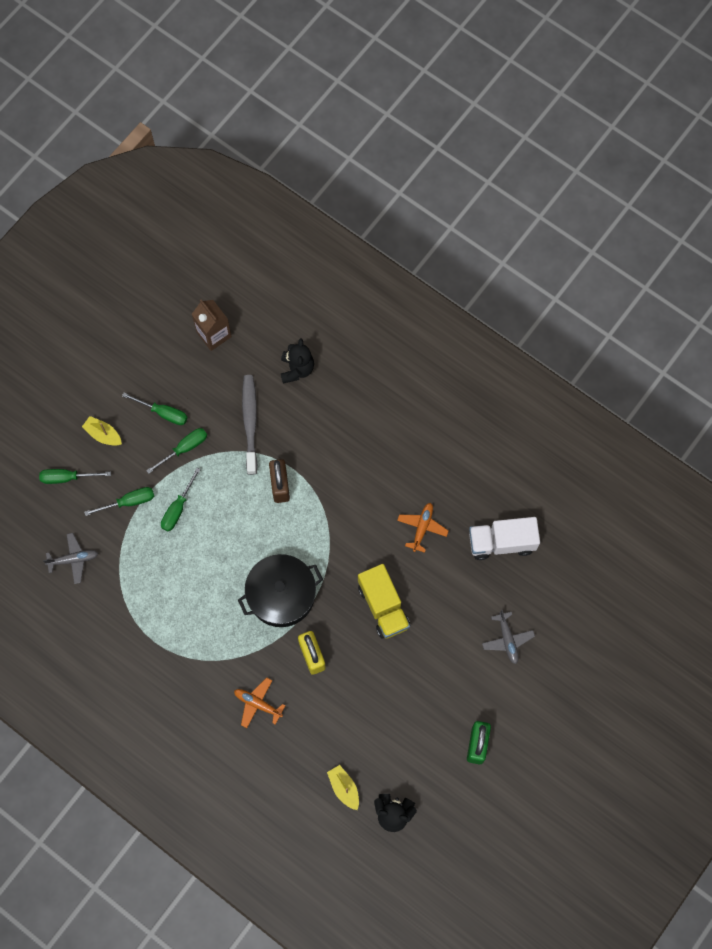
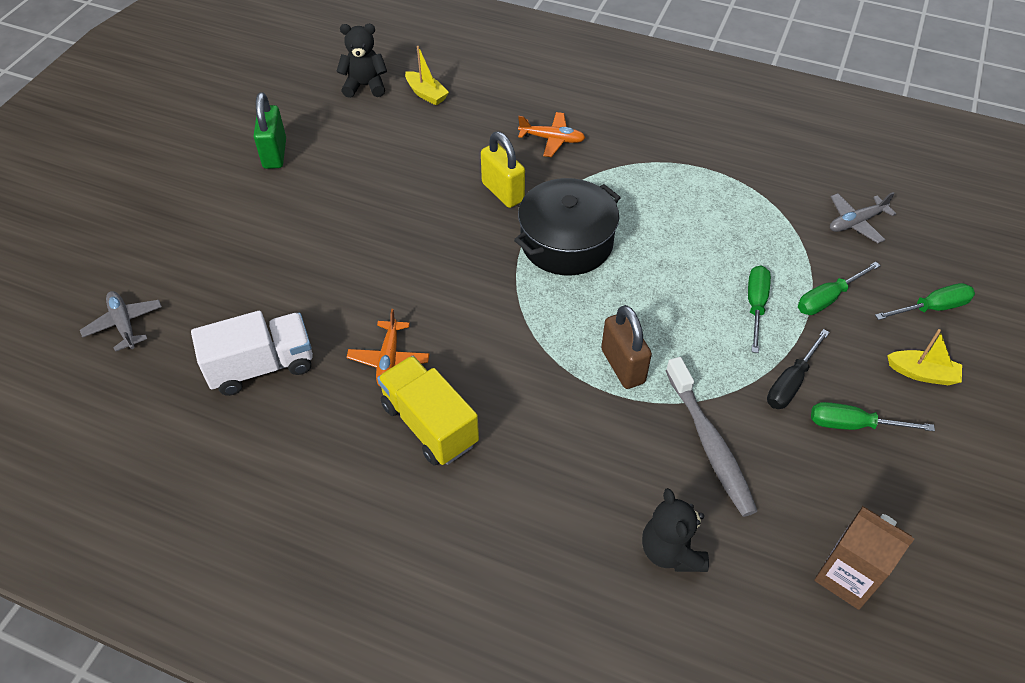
camera: 165 degrees right, 20 degrees down
(184, 448) = (791, 383): green screwdriver -> black screwdriver
(383, 606) = (424, 257): yellow truck -> yellow truck (429, 424)
(507, 640) = (244, 257): grey plane -> grey plane (124, 324)

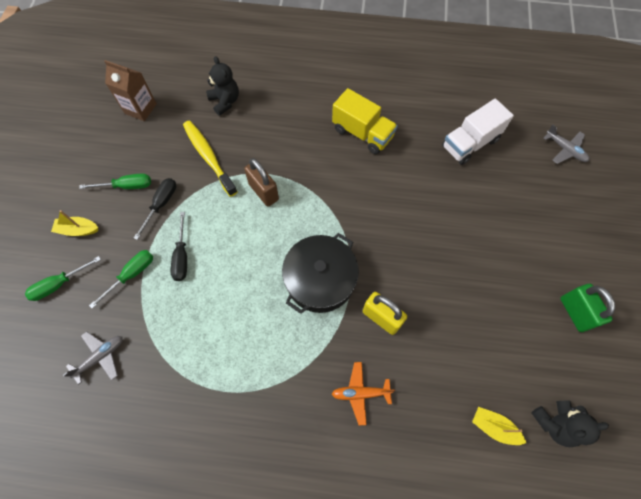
camera: 165 degrees right, 15 degrees up
(389, 359) = (401, 164): orange plane -> none
(710, 444) = (208, 157): grey toothbrush -> yellow toothbrush
(755, 306) = (182, 256): green screwdriver -> black screwdriver

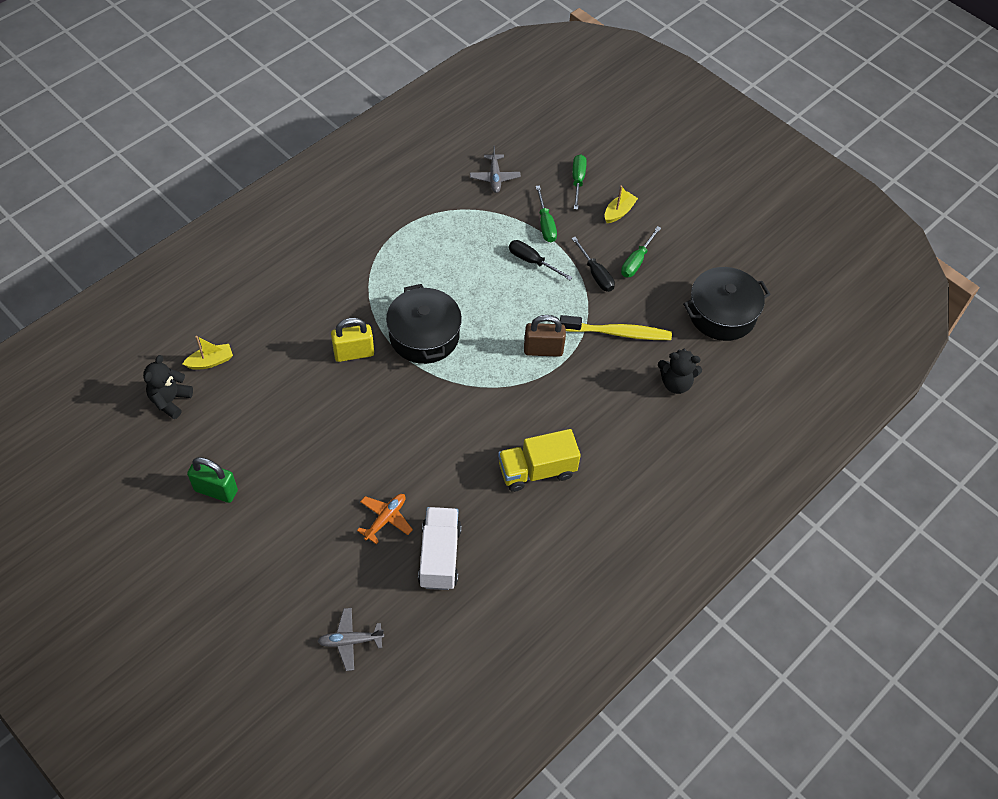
camera: 125 degrees right, 10 degrees down
(140, 109) = (722, 314): brown carton -> black pot
(360, 393) = (317, 301): orange plane -> orange plane (385, 519)

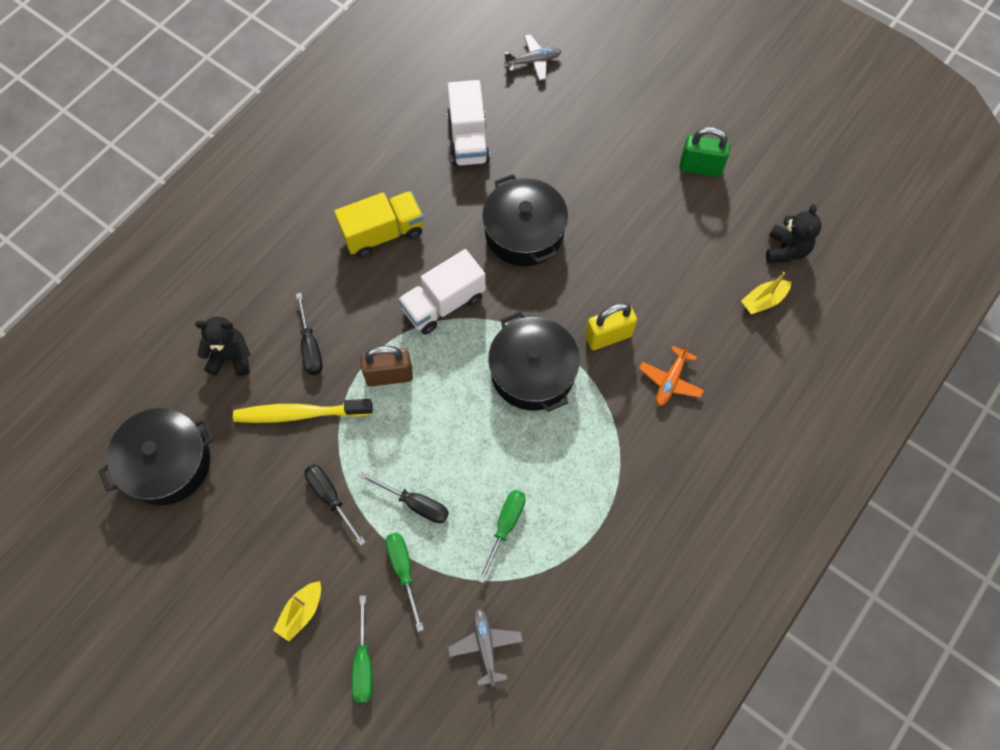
camera: 175 degrees right, 10 degrees up
(385, 519) = (527, 165): orange plane -> orange plane (670, 381)
(404, 452) = (524, 232): none -> black pot
(489, 400) = (443, 303): none -> white truck
(608, 382) = (310, 346): none -> black screwdriver
(636, 261) = (276, 528): green screwdriver -> green screwdriver (505, 527)

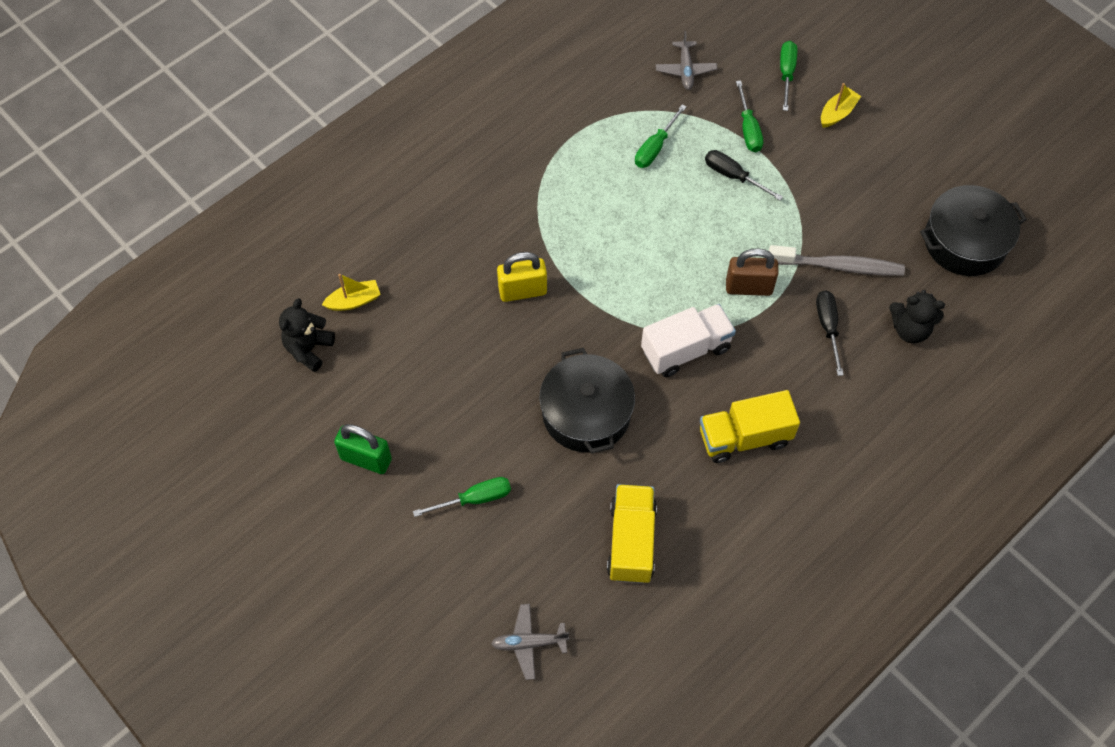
camera: 170 degrees left, 5 degrees down
(299, 413) = (839, 266): yellow toothbrush -> grey toothbrush
(330, 498) = (810, 192): black screwdriver -> none
(468, 139) = (631, 541): white truck -> yellow truck
(532, 372) = (606, 269): black pot -> none
(601, 151) = (474, 499): none -> green screwdriver
(670, 381) = (473, 241): orange plane -> none

